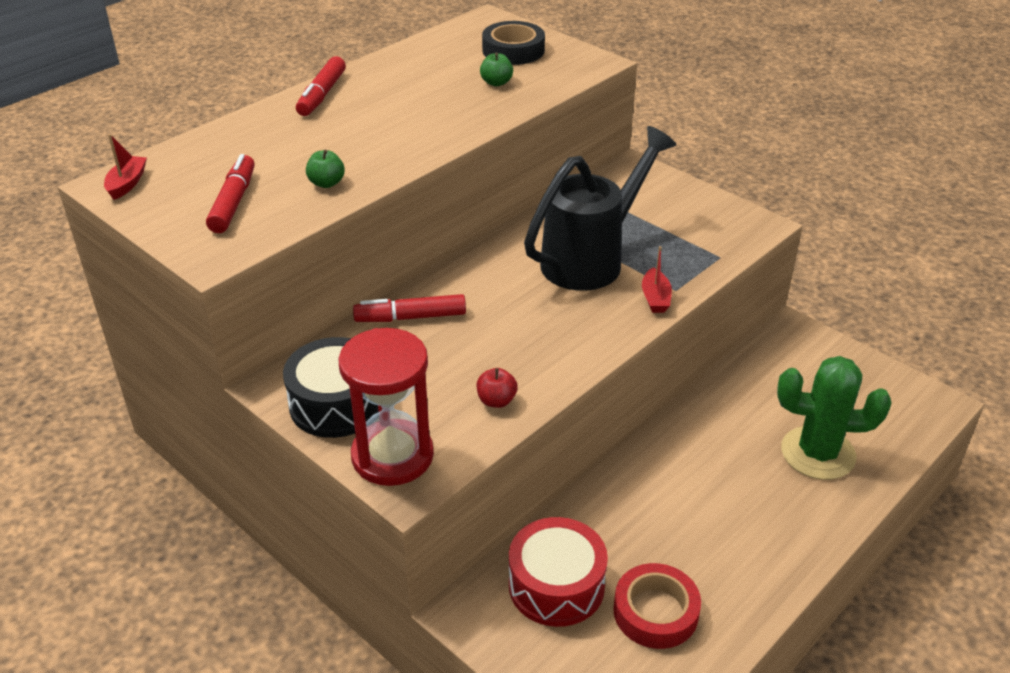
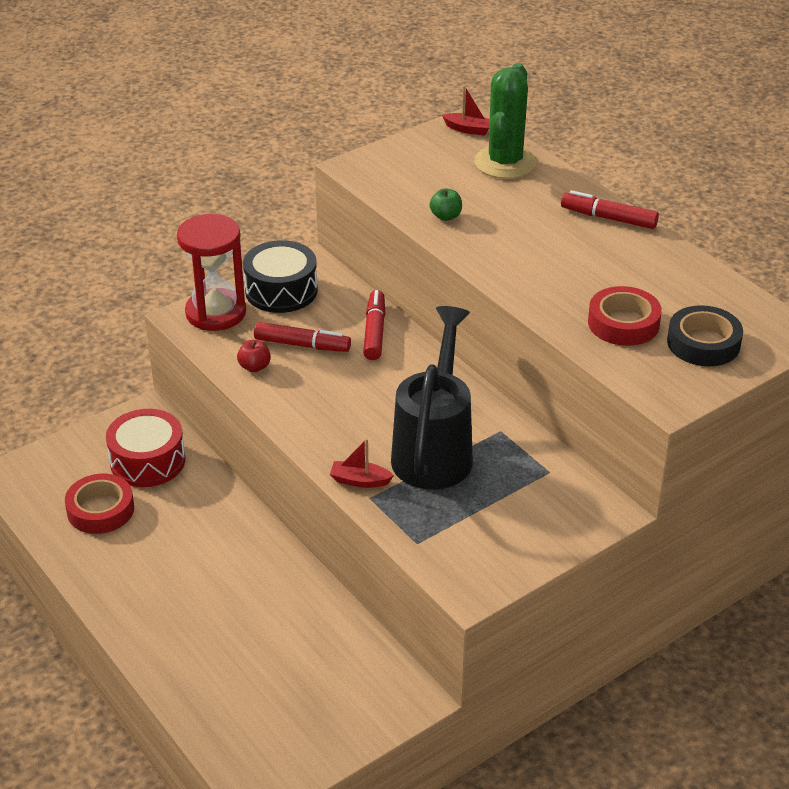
camera: 100 degrees right, 0 degrees up
(233, 202) = (428, 174): red marker -> red marker (302, 345)
(496, 83) = (623, 323): green apple -> red tape
(592, 259) = (434, 449): black watering can -> black watering can turned 135 degrees counterclockwise
(818, 453) = (224, 660): green cactus -> green cactus (505, 162)

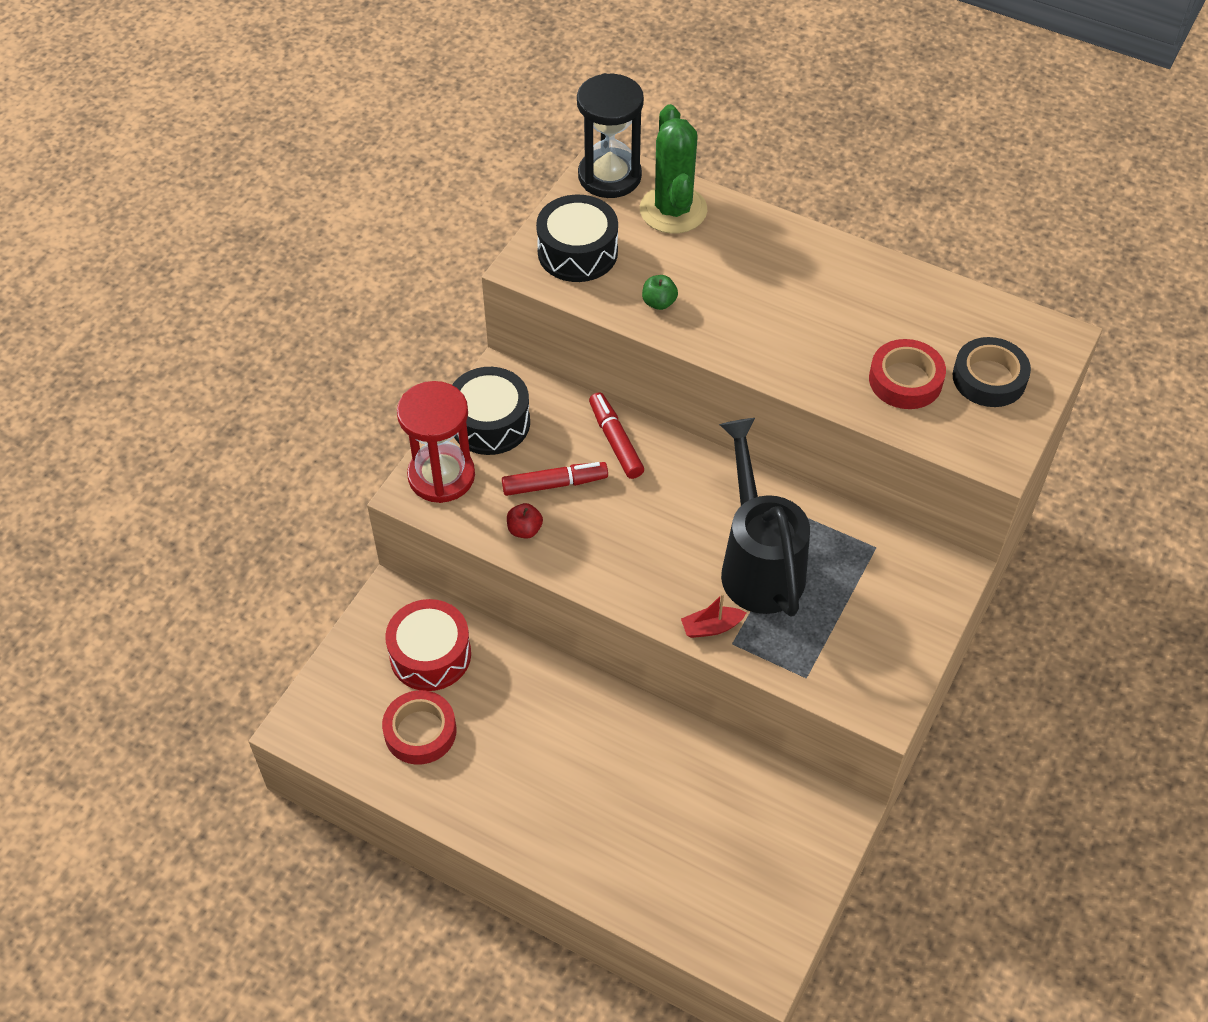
camera: 25 degrees left, 15 degrees up
(404, 168) = (577, 252): none -> black drum
(468, 129) = (609, 176): red boat -> black hourglass
(608, 218) = (815, 251): red marker -> none

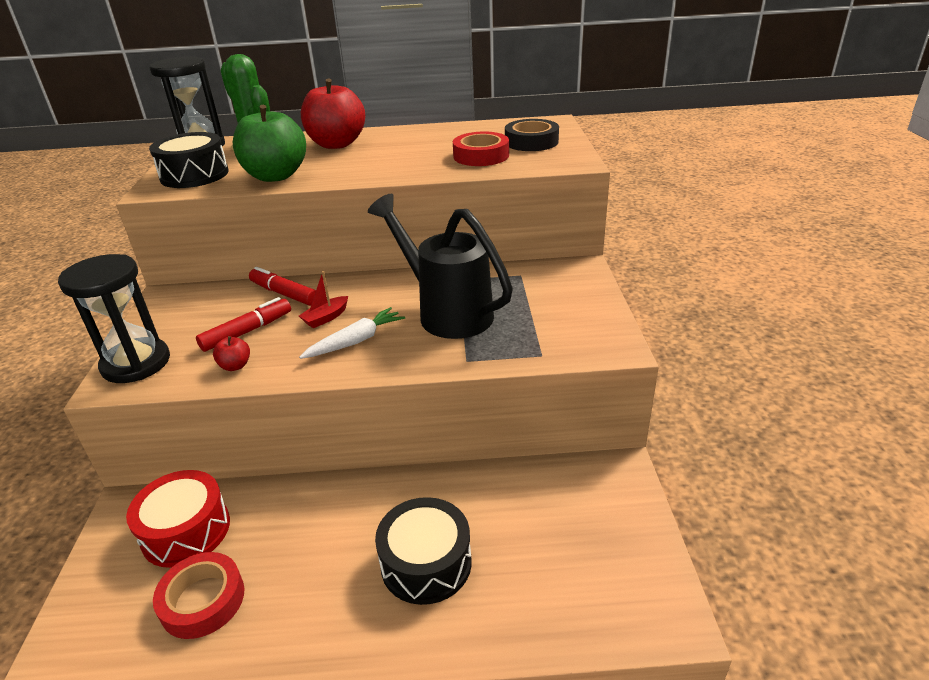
camera: 30 degrees left, 20 degrees down
(441, 476) = (136, 363): red hourglass -> black hourglass
(490, 423) = (169, 320): black drum -> black drum (426, 563)
(647, 557) = (355, 341): none -> white carrot
(659, 302) = (275, 176): green apple -> green apple, size x2.40
(711, 627) = (441, 358): red boat -> red boat (326, 318)
(762, 256) = (336, 144): none -> red apple

